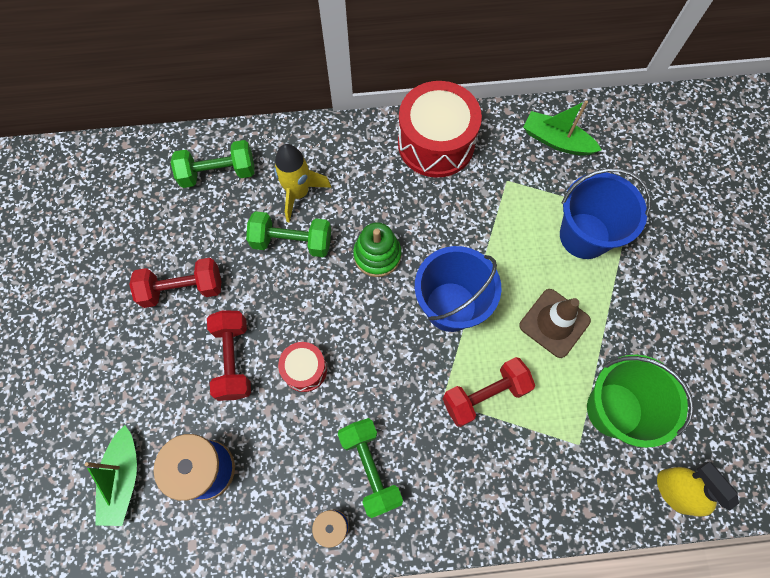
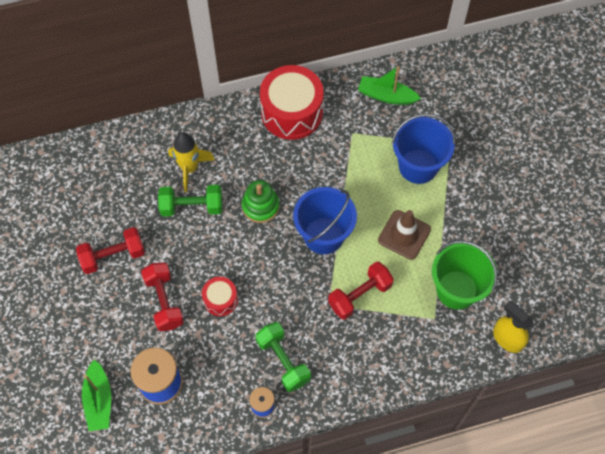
camera: 10 degrees left, 5 degrees down
(218, 173) = (122, 162): green dumbbell -> none

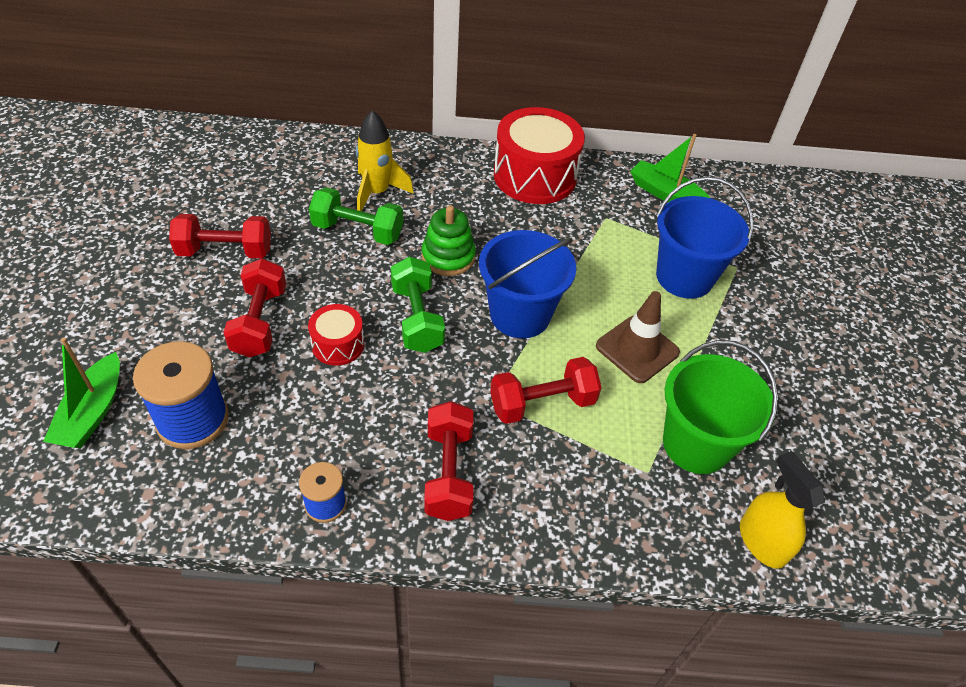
camera: 15 degrees right, 15 degrees down
(283, 361) = (387, 452): green dumbbell -> green dumbbell (417, 318)
(322, 361) = (448, 473): none -> red dumbbell

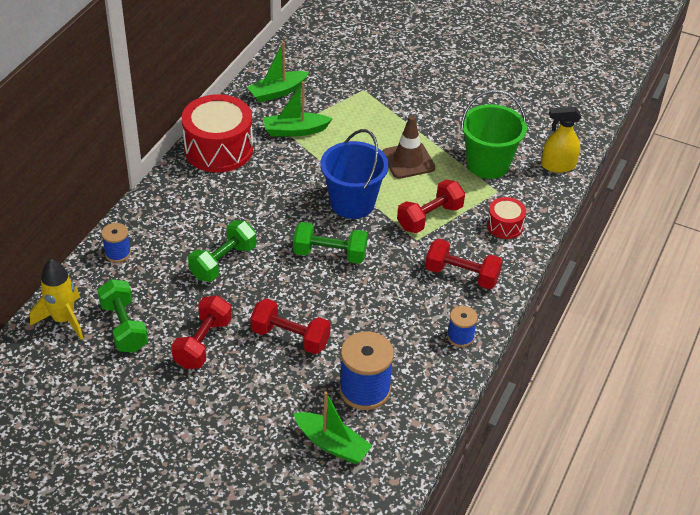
camera: 65 degrees left, 5 degrees down
(229, 187) = (124, 327): none -> green dumbbell
(333, 152) = (117, 253): none -> blue spool
(338, 344) = (333, 300): red drum -> red drum (504, 226)
(377, 193) = (185, 240): yellow rocket -> yellow rocket (63, 320)
(448, 257) = (278, 221): green stacking toy -> none
(542, 403) = (429, 217): red dumbbell -> red dumbbell turned 45 degrees clockwise
(611, 227) = (295, 131): none -> green boat
(684, 277) = (359, 116): blue bucket -> none

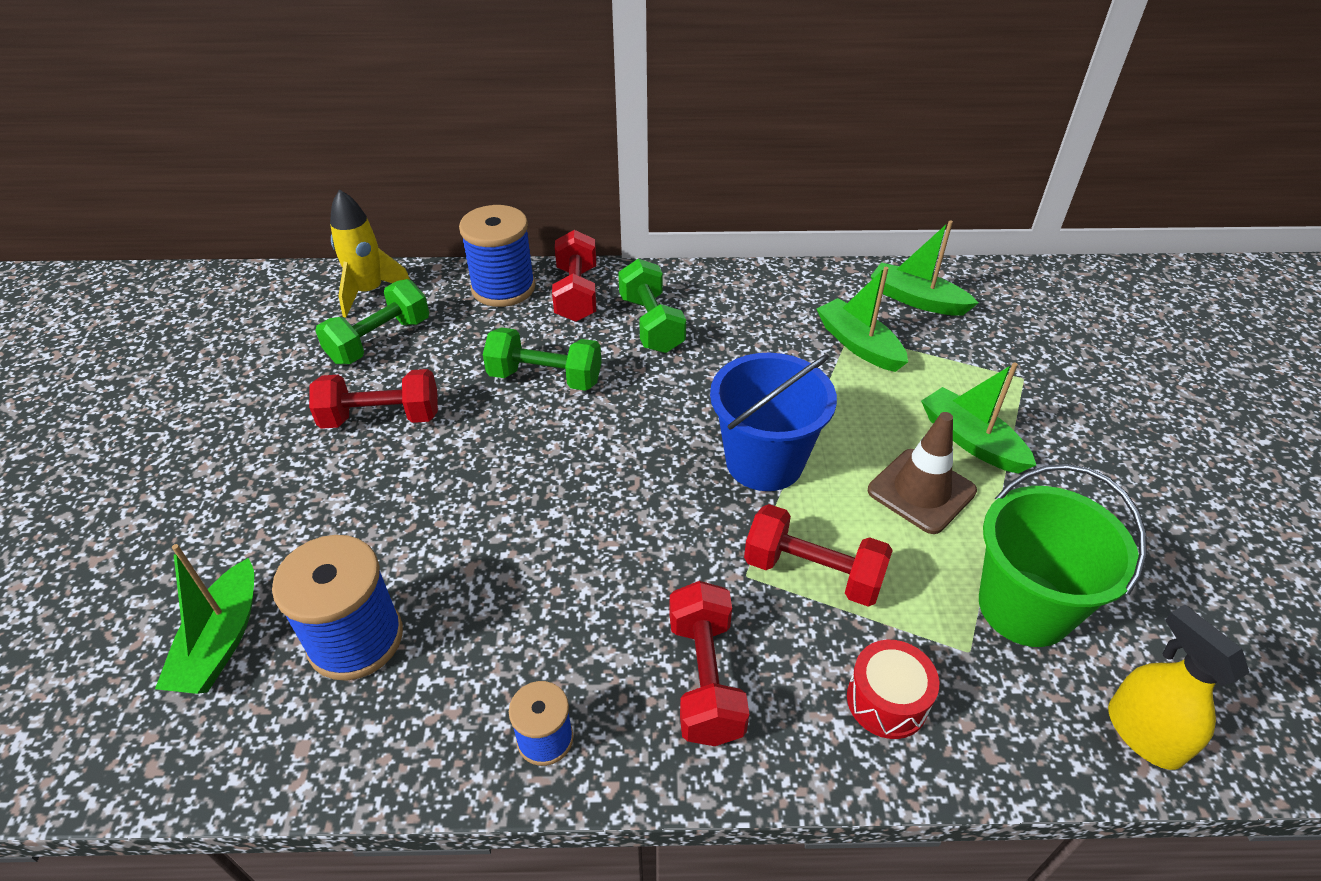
camera: 65 degrees right, 0 degrees up
(117, 253) = (503, 288): blue spool -> blue spool, size x1.81
(218, 149) = (753, 293): red drum -> none
(290, 337) = (433, 502): red dumbbell -> red dumbbell (577, 294)
(330, 254) = (634, 478): green dumbbell -> green dumbbell (651, 324)
(390, 129) = (971, 440): none -> green boat

